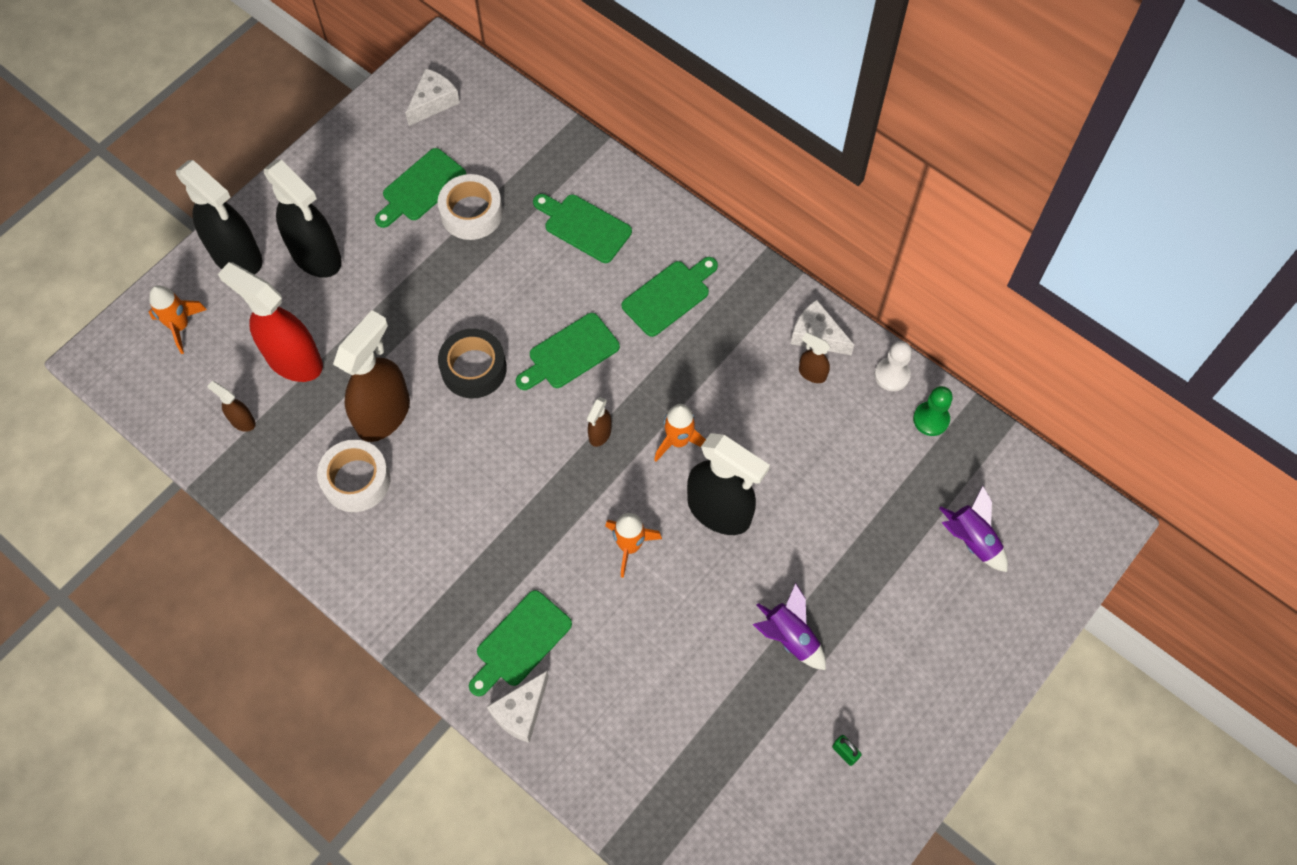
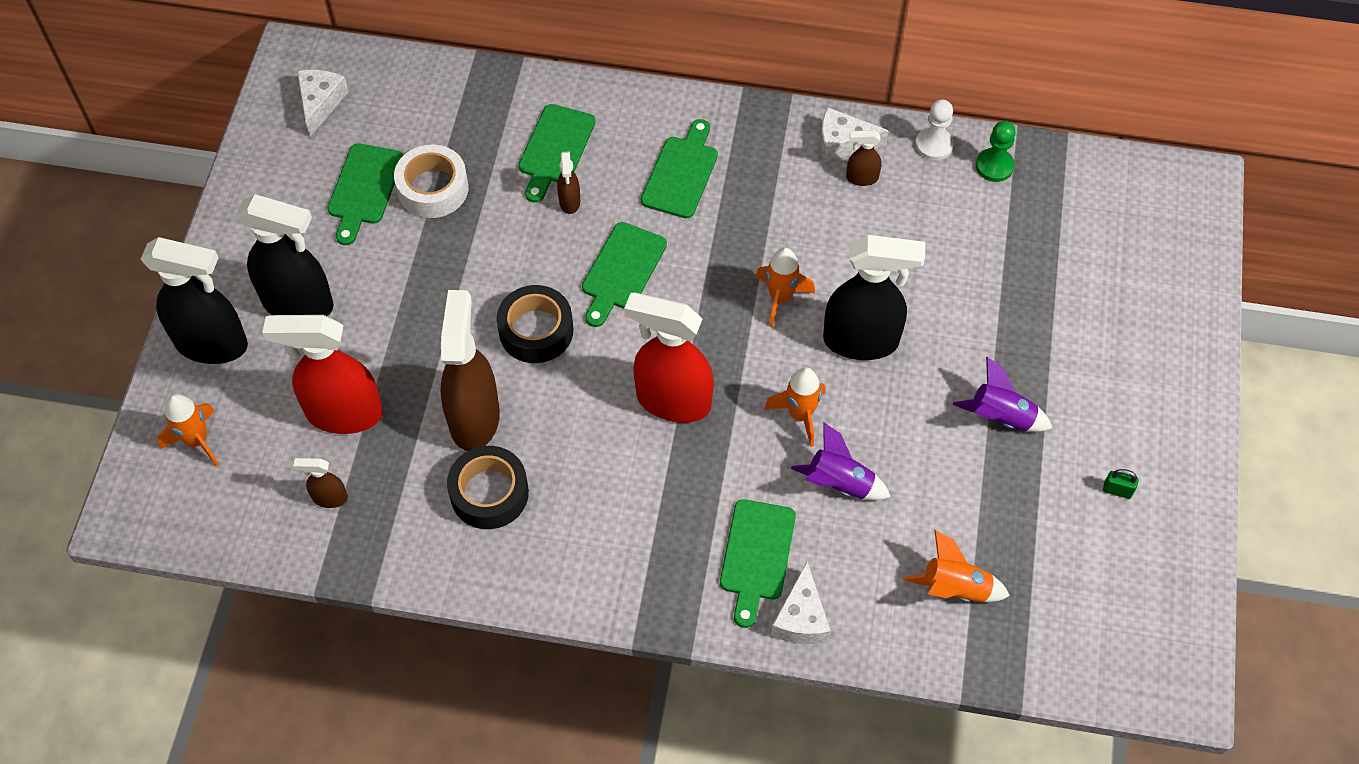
camera: 30 degrees left, 5 degrees down
(356, 480) = (489, 493): white tape -> black tape
(539, 481) = (672, 400): none -> red spray bottle
(584, 226) = (555, 149): green cutting board -> green cutting board turned 75 degrees counterclockwise
(600, 434) = (701, 329): brown spray bottle -> brown spray bottle (569, 202)
(656, 758) = (955, 588): none -> orange rocket
(971, 540) = (1100, 251): purple rocket -> purple rocket (839, 483)

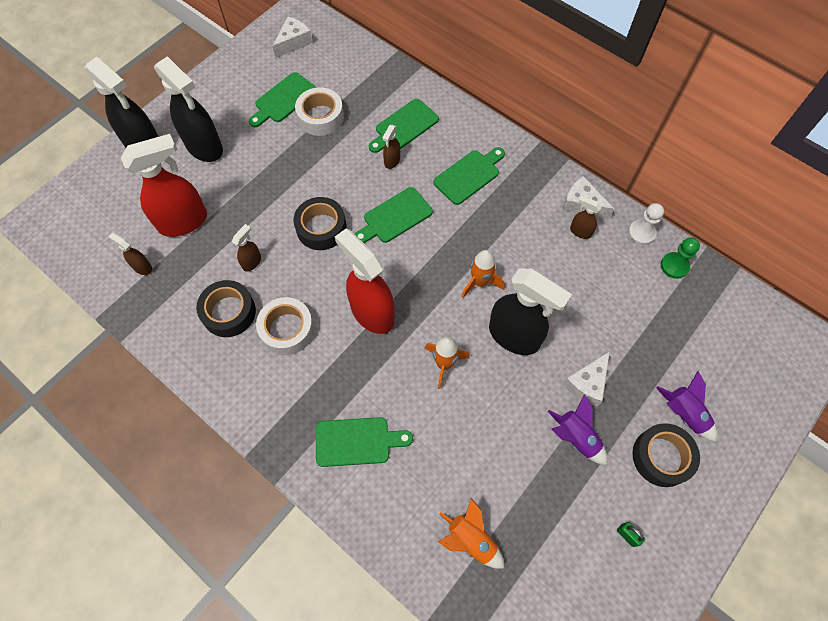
camera: 30 degrees right, 5 degrees up
(197, 441) = (99, 197): orange rocket -> none
(343, 413) = (184, 222): red spray bottle -> red spray bottle turned 120 degrees clockwise
(474, 417) = (252, 262): brown spray bottle -> brown spray bottle, size x0.45
(580, 475) = (287, 329): none -> white tape
(756, 556) = (357, 442): green cutting board -> green cutting board turned 135 degrees counterclockwise
(801, 618) = (358, 500): white cheese -> white cheese (587, 383)
(839, 483) = (440, 423): purple rocket -> purple rocket (684, 414)
(1105, 389) = (661, 457): none -> black tape

